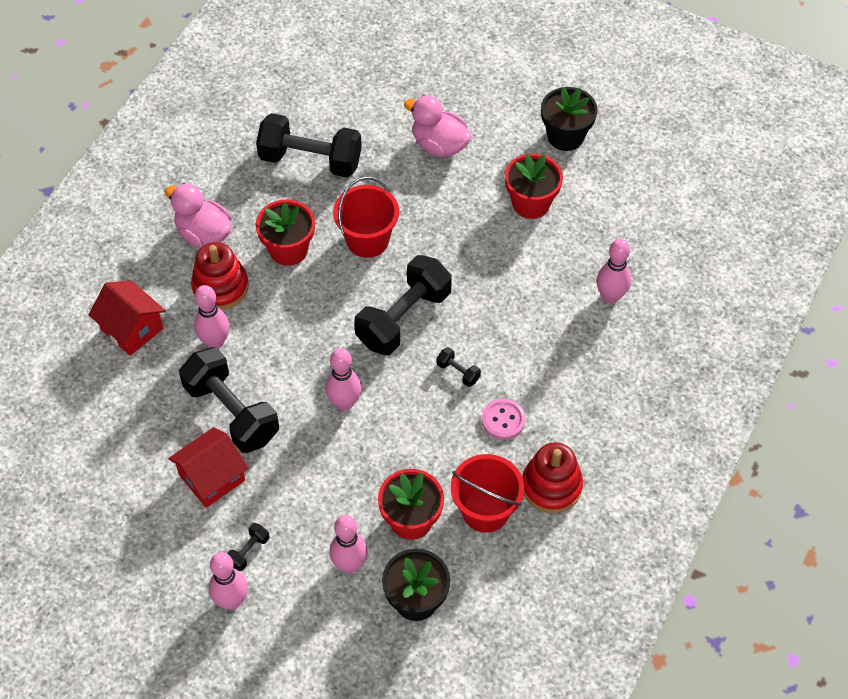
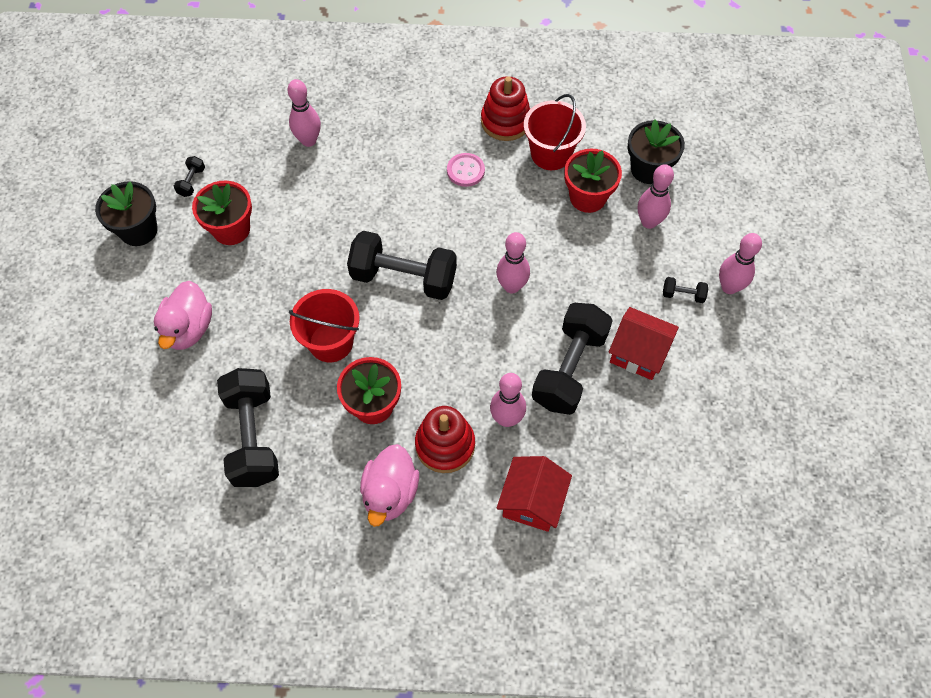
camera: 115 degrees left, 5 degrees up
(458, 372) = (437, 217): black dumbbell -> black dumbbell (192, 182)

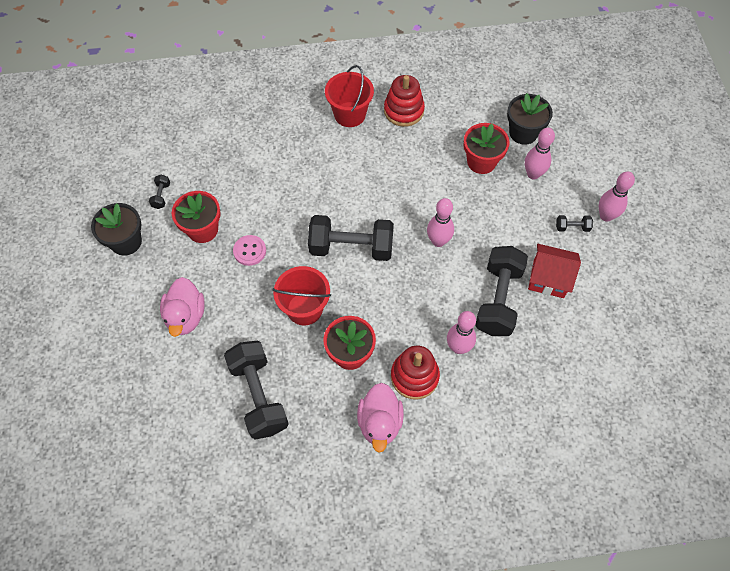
camera: 10 degrees left, 0 degrees up
(308, 140) = (250, 148): pink bowling pin -> none
(465, 171) = (381, 154): pink button -> pink button (249, 251)
(532, 502) = (493, 410): red house -> none
(551, 154) = (445, 131): red bucket -> red bucket (350, 114)

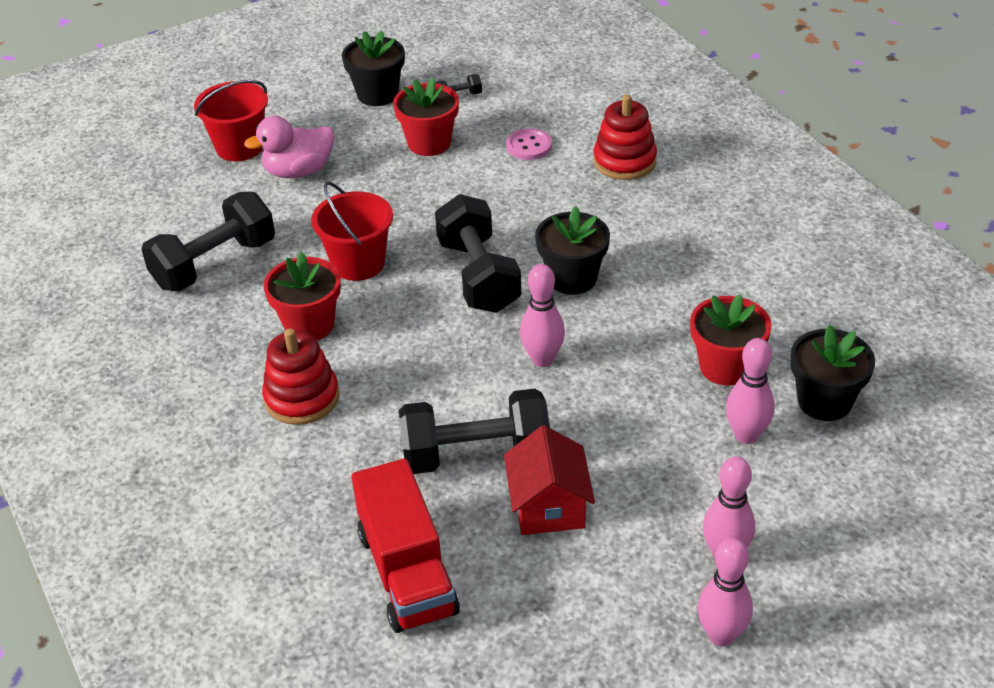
camera: 70 degrees right, 20 degrees down
(249, 251) = (420, 190): pink button -> pink button (529, 146)
(350, 114) = (707, 206): red bucket -> red bucket (239, 147)
(378, 202) = (572, 278): none -> black flower pot
(380, 422) = (217, 383): pink duck -> none
(403, 111) = (758, 256): red stacking toy -> red stacking toy (624, 161)
(458, 347) = (370, 431): pink bowling pin -> pink bowling pin (721, 635)
(570, 361) = (407, 572): none -> red truck
(572, 227) = (670, 513): black dumbbell -> none

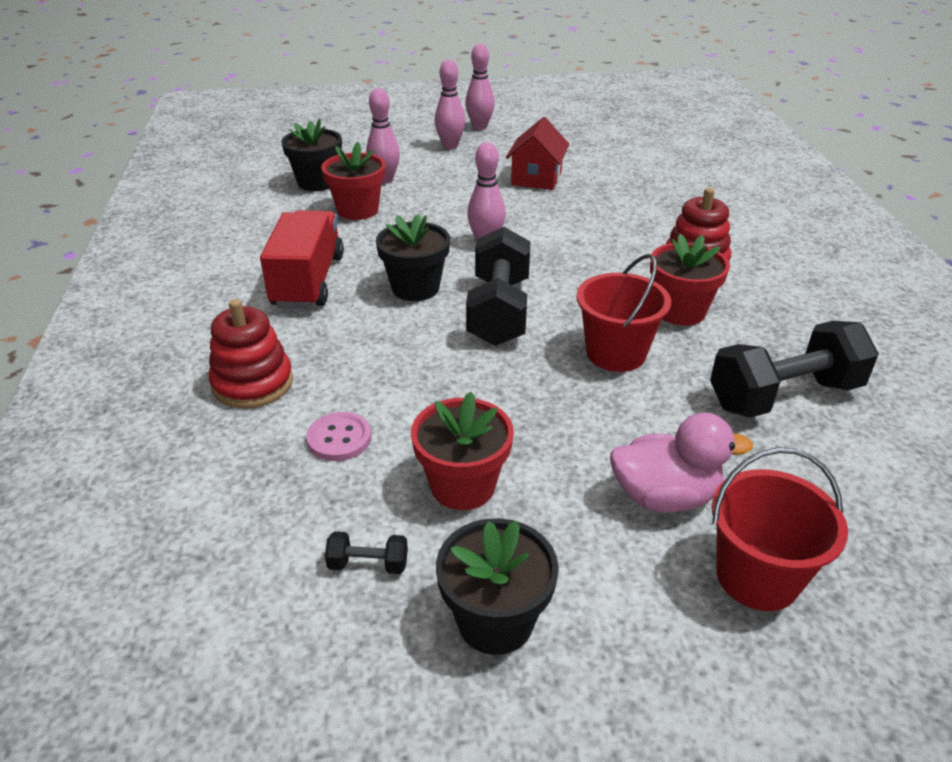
camera: 160 degrees left, 5 degrees down
(407, 572) = (639, 173): red truck -> red truck (308, 281)
(476, 454) = (570, 207): black dumbbell -> none

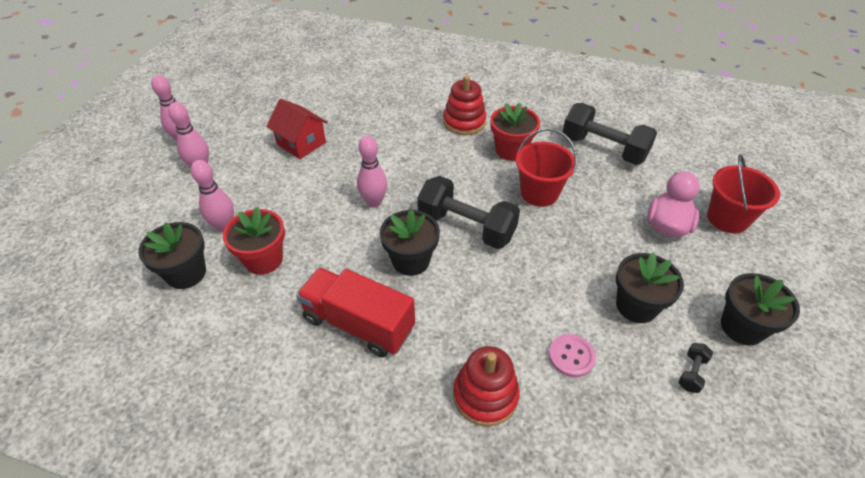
camera: 65 degrees left, 10 degrees up
(463, 486) = (636, 306): red flower pot -> black flower pot
(784, 395) = (603, 149): black dumbbell -> black dumbbell turned 60 degrees counterclockwise

